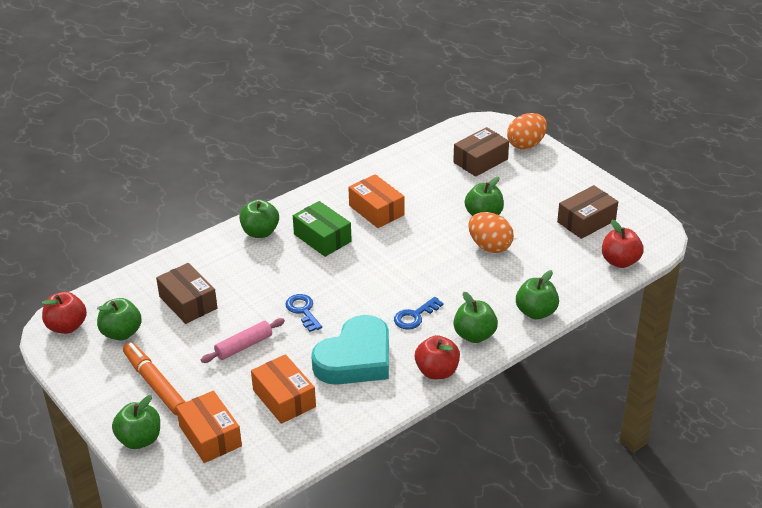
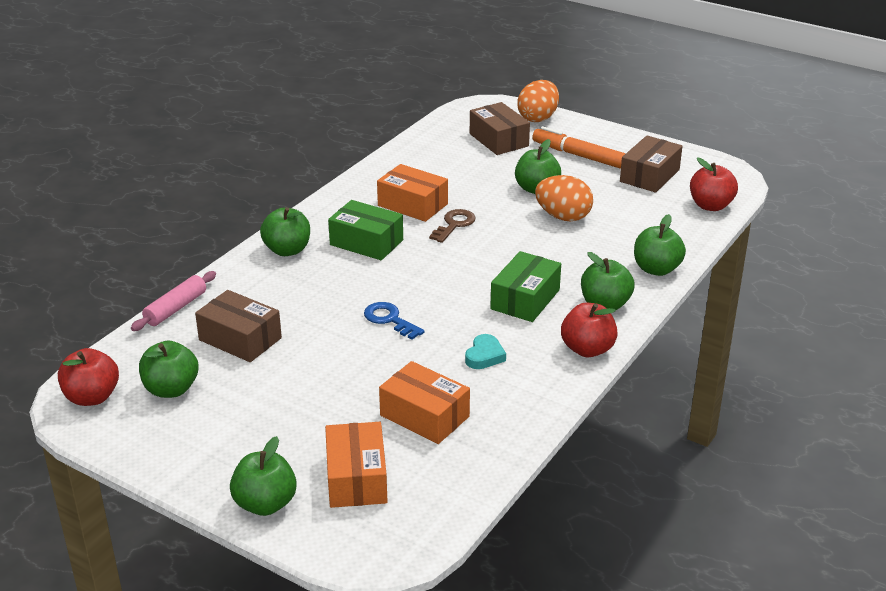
camera: 20 degrees left, 5 degrees down
(155, 384) = (249, 436): orange marker -> orange marker (580, 156)
(210, 436) = (356, 478): orange box -> orange box turned 45 degrees clockwise
(244, 346) = (339, 371): pink rolling pin -> pink rolling pin (176, 308)
(355, 358) = (484, 356): turquoise heart -> turquoise heart, size x0.41
(398, 235) = (454, 224): none -> brown key
(415, 316) = (525, 299): blue key -> green box
(480, 161) = (498, 140): brown box -> brown box turned 60 degrees counterclockwise

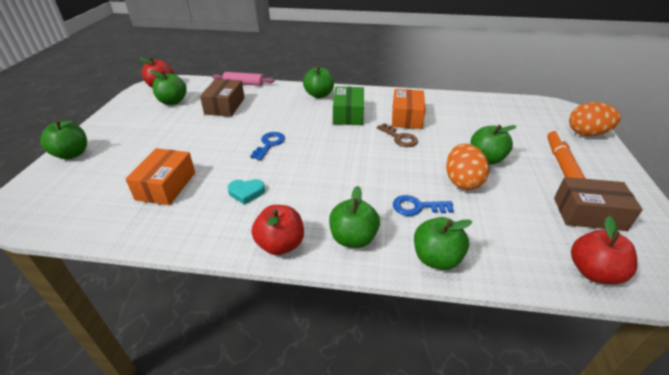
camera: 65 degrees right, 5 degrees up
(356, 478) = (95, 178): orange box -> none
(454, 224) = (399, 138): brown key -> brown key turned 45 degrees clockwise
(498, 140) = (530, 126): brown box -> none
(525, 299) = (330, 193): green box -> none
(584, 255) = (417, 207): none -> blue key

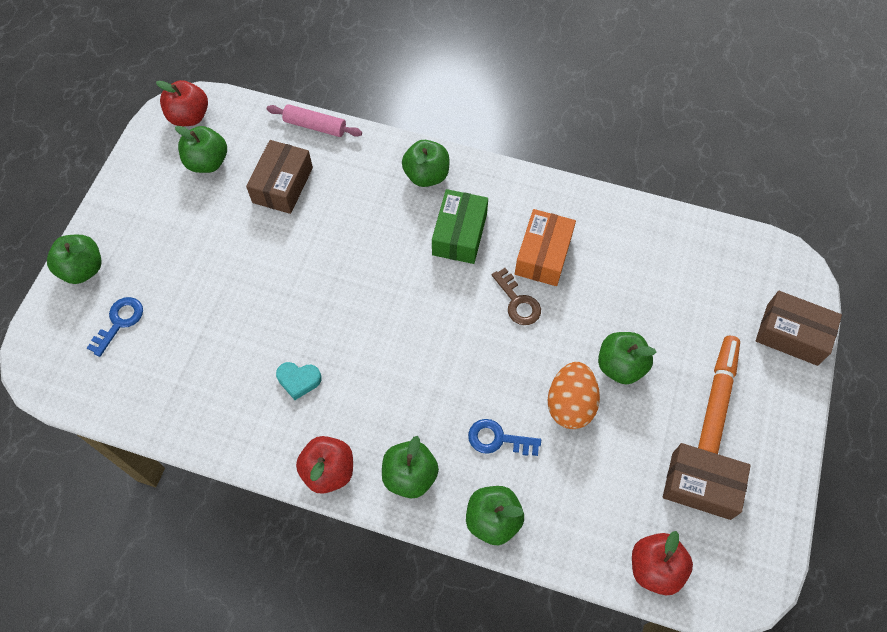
camera: 10 degrees right, 25 degrees up
(166, 186) = (203, 352): orange box -> none
(269, 144) = (337, 288): blue key -> blue key (119, 322)
(586, 134) = (792, 334): orange egg -> brown box

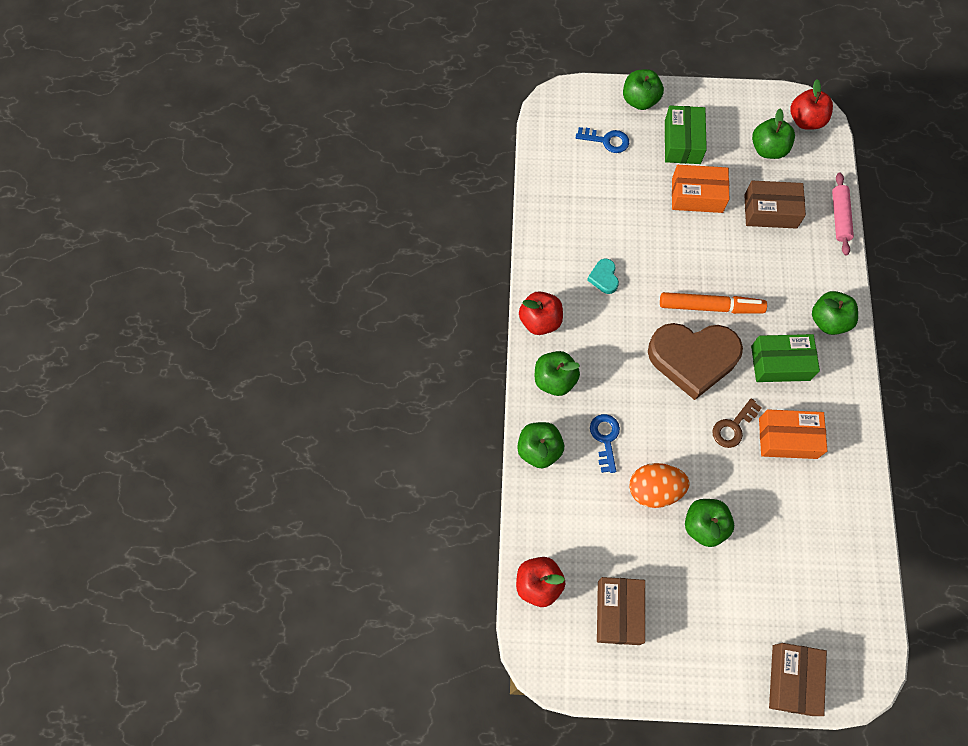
camera: 75 degrees right, 5 degrees up
(160, 242) = (682, 142): none -> green box
(234, 249) = (697, 195): none -> orange box
(429, 317) = (693, 359): none -> brown heart
(716, 398) = (703, 616): orange marker -> orange marker (710, 307)

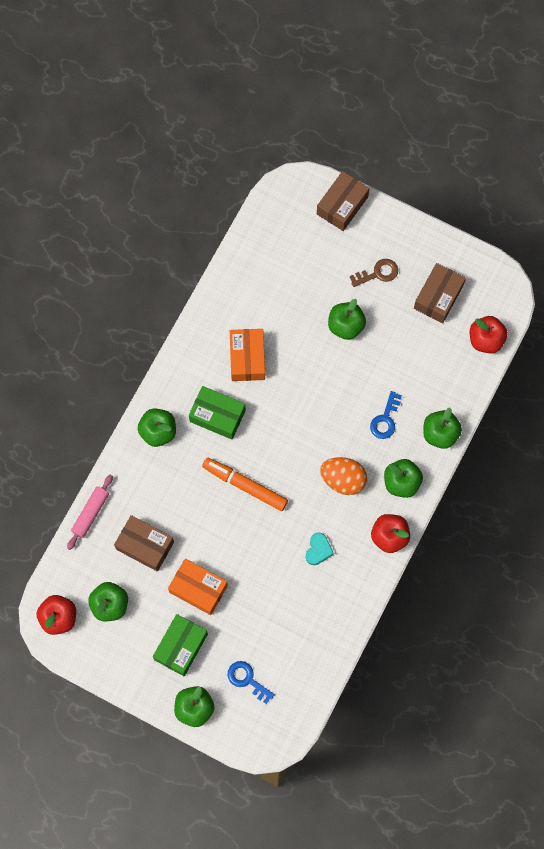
camera: 155 degrees left, 5 degrees up
(654, 490) = (368, 366): orange egg -> orange egg (343, 479)
(693, 359) = (284, 450): brown heart -> none
(733, 427) = (283, 385): brown key -> brown key (378, 273)
(787, 438) = (247, 358): orange box -> orange box turned 60 degrees clockwise

